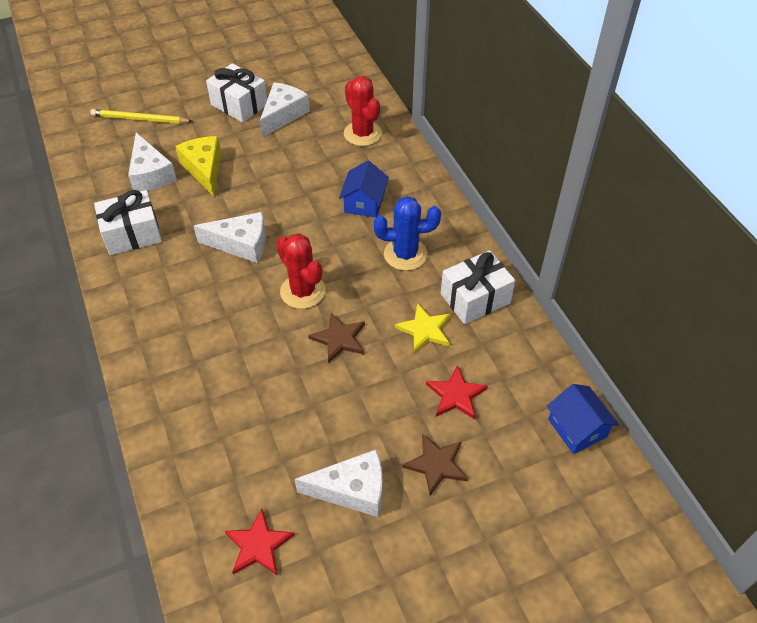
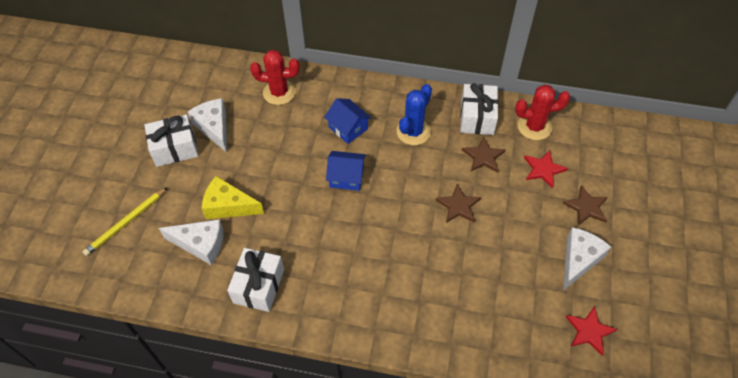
camera: 55 degrees left, 5 degrees up
(241, 244) = (328, 219): white cheese -> none
(303, 291) = (402, 205): red cactus -> red cactus (534, 127)
(425, 329) = (483, 156): yellow star -> brown star
(577, 428) = (602, 127): blue house -> blue house (346, 177)

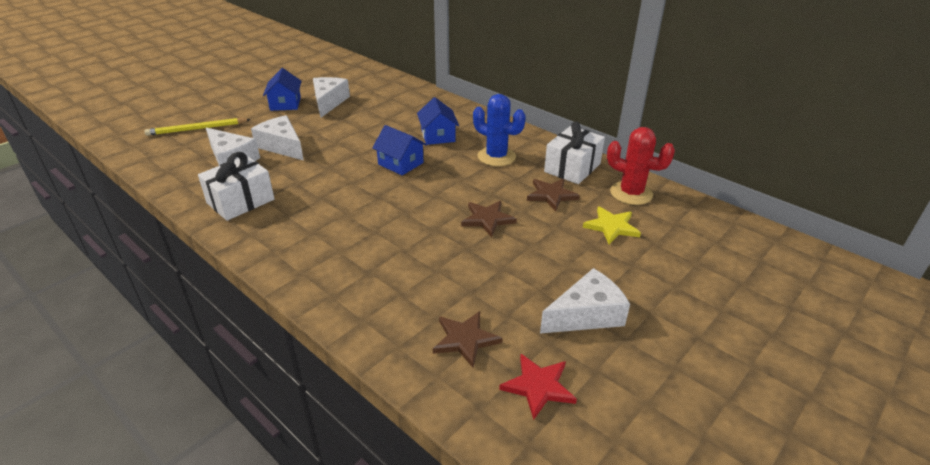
camera: 30 degrees right, 20 degrees down
(175, 148) = (285, 104): white gift -> blue house
(228, 206) = (282, 146): yellow cheese -> white cheese
(279, 92) = (404, 100): red cactus -> none
(413, 132) = (496, 156): blue cactus -> blue cactus turned 60 degrees clockwise
(543, 169) = (611, 227): red star -> yellow star
(586, 207) = (638, 274): brown star -> brown star (465, 339)

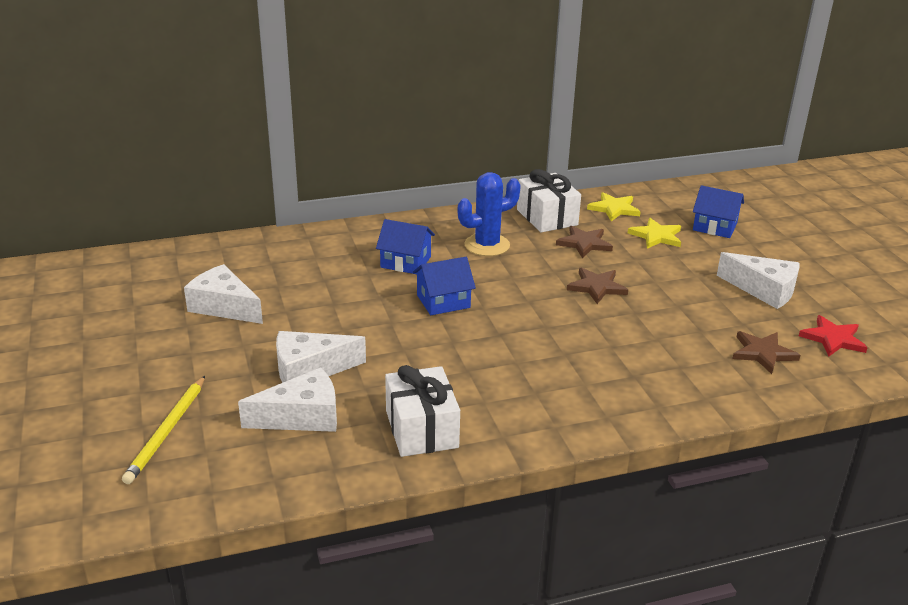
camera: 60 degrees left, 5 degrees down
(285, 104) = (182, 340): blue house -> blue house (715, 227)
(586, 315) = (763, 290): white cheese -> white cheese turned 120 degrees clockwise
(631, 193) = (614, 209): red cactus -> yellow star

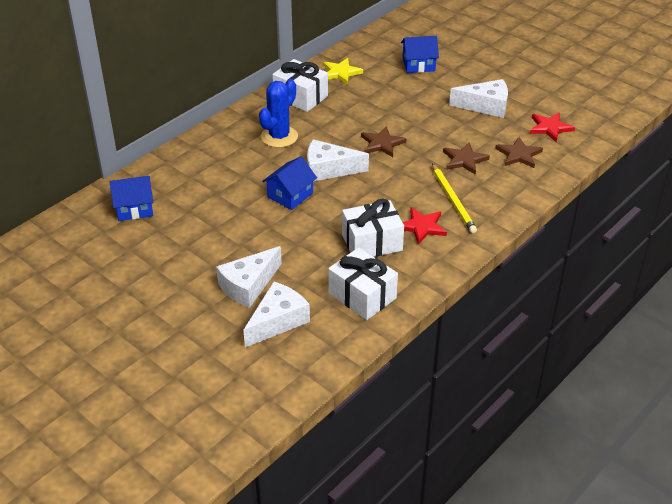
camera: 30 degrees left, 10 degrees up
(167, 431) = (196, 373): yellow pencil -> yellow pencil (453, 200)
(224, 307) = (135, 263): white cheese -> white cheese (329, 169)
(405, 262) = (234, 173): blue house -> blue house (134, 208)
(487, 379) = (372, 242): none -> white gift
(564, 385) = (422, 227): none -> red star
(584, 243) = (345, 110): brown star -> brown star (464, 160)
(656, 236) = (387, 86): yellow star -> none

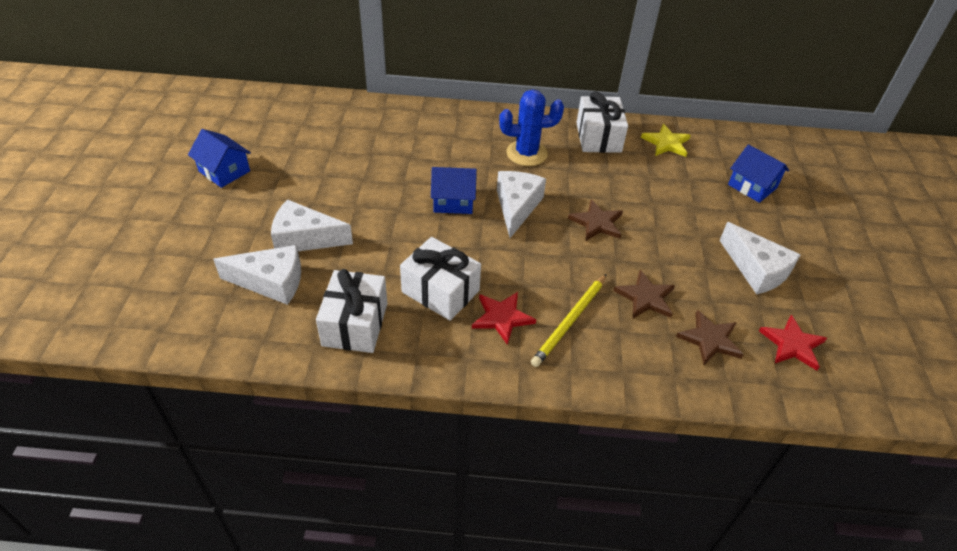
camera: 50 degrees right, 5 degrees up
(134, 208) = (345, 124): blue house -> blue house (224, 171)
(329, 169) = (517, 207): white cheese -> white cheese turned 45 degrees clockwise

